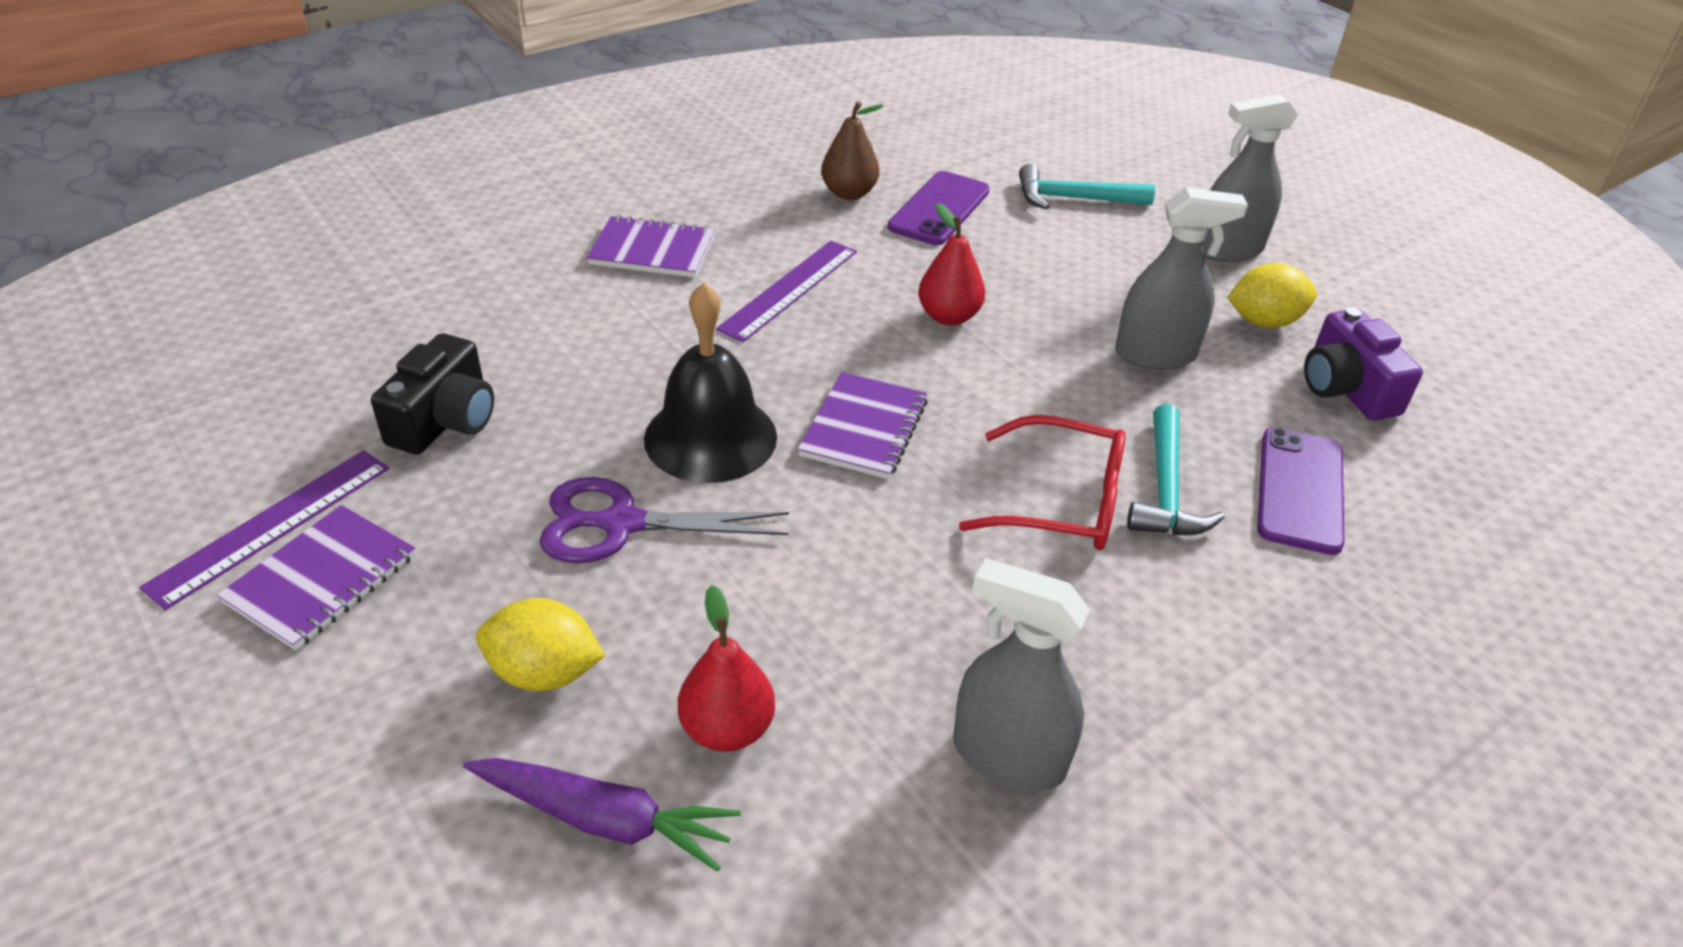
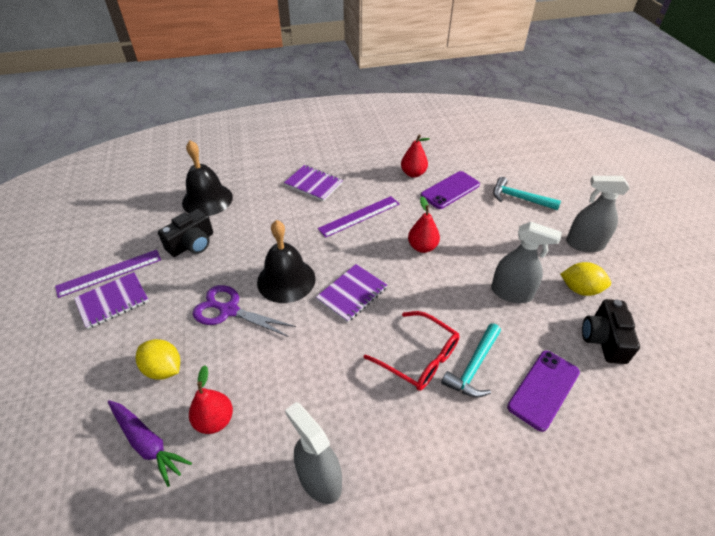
camera: 25 degrees right, 5 degrees up
(422, 327) = (207, 199): none -> black bell
(849, 193) = (413, 173): brown pear -> red pear
(1346, 388) = (604, 339): purple camera -> black camera

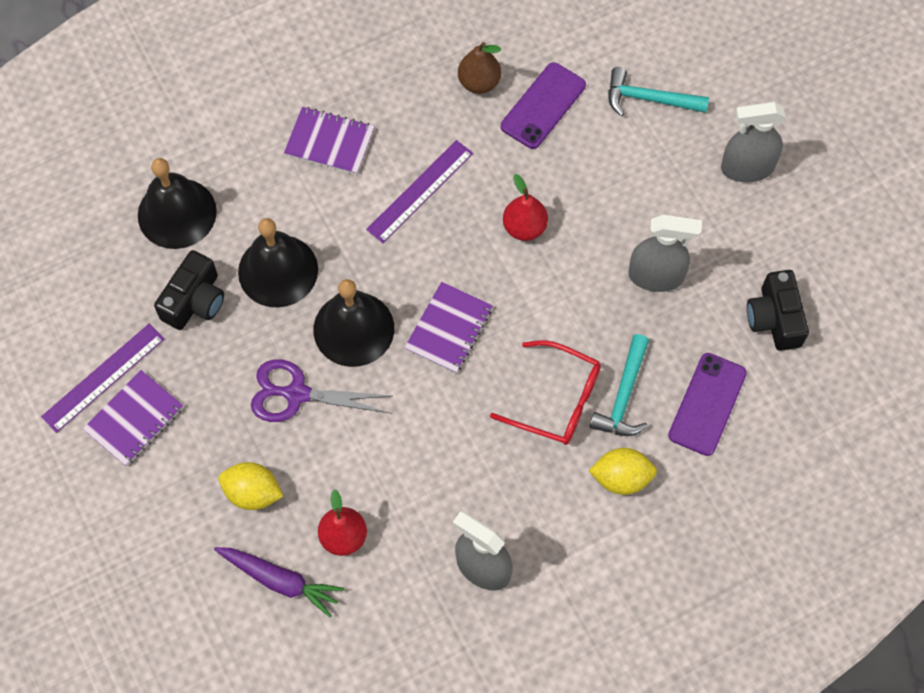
camera: 15 degrees left, 20 degrees up
(252, 238) = (278, 270): none -> black bell
(413, 173) = (479, 82): red pear -> brown pear
(580, 289) = (743, 249): yellow lemon -> yellow lemon (621, 478)

